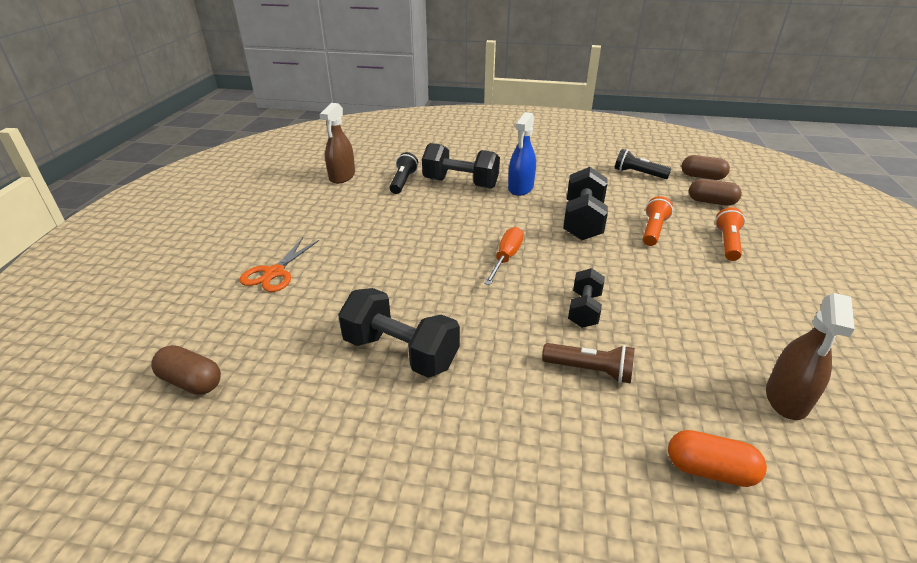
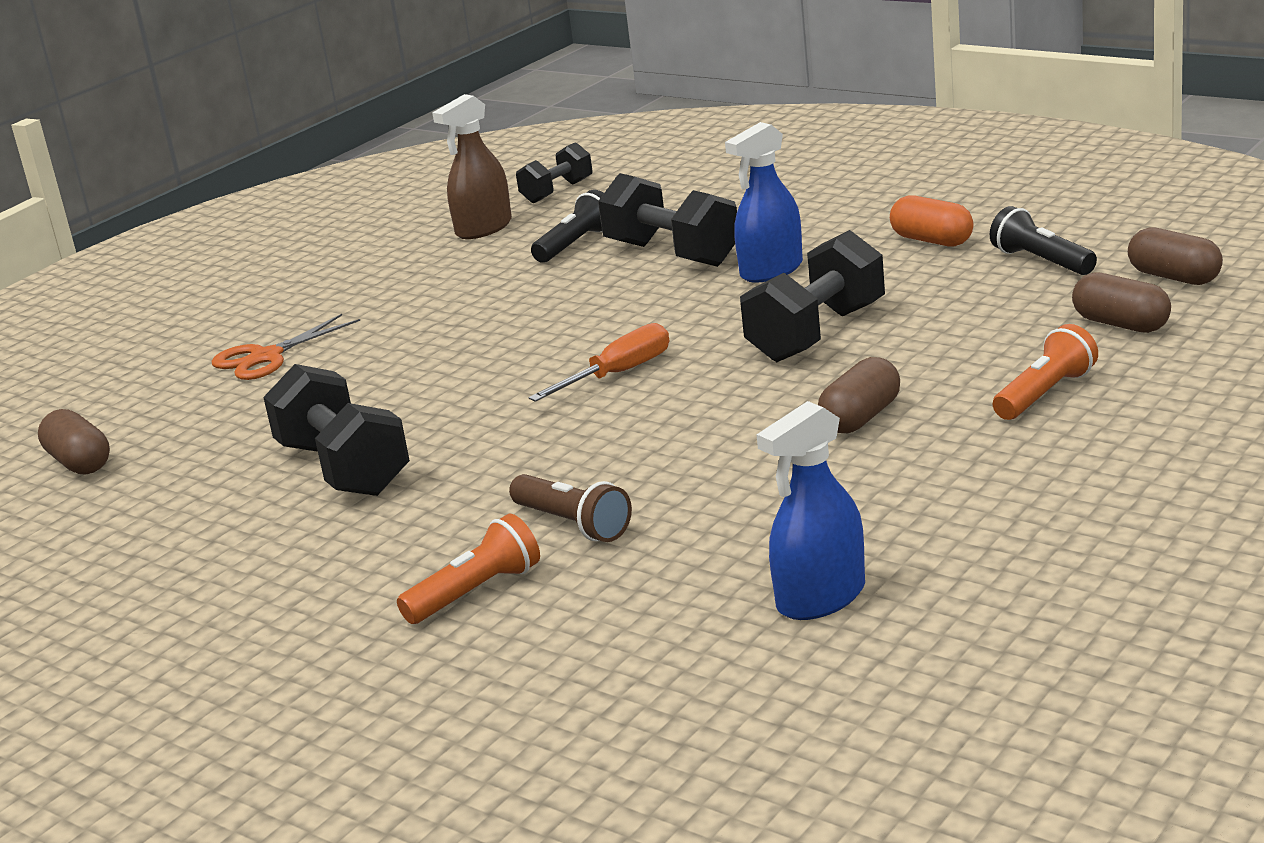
camera: 30 degrees right, 10 degrees down
(584, 310) = (656, 455): black dumbbell -> black dumbbell (557, 192)
(653, 230) = (930, 360): orange flashlight -> orange flashlight (476, 592)
(661, 269) = (861, 418): none -> brown capsule
(709, 470) = (599, 643): orange capsule -> orange capsule (932, 240)
(787, 398) = (821, 597): brown spray bottle -> blue spray bottle

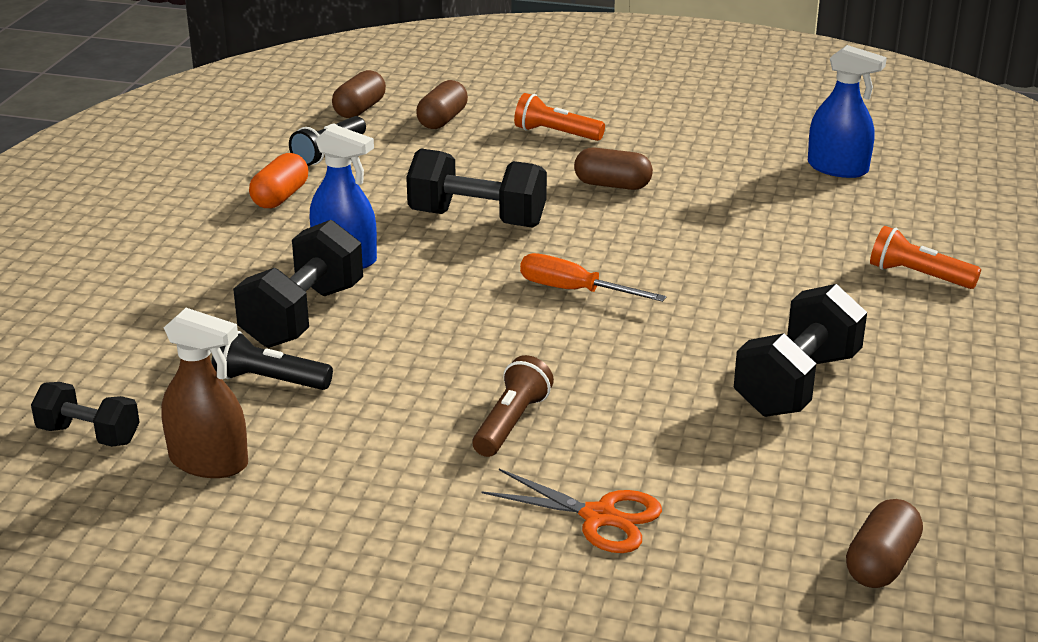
camera: 115 degrees left, 5 degrees up
(573, 524) = (812, 259): brown flashlight -> brown flashlight (511, 422)

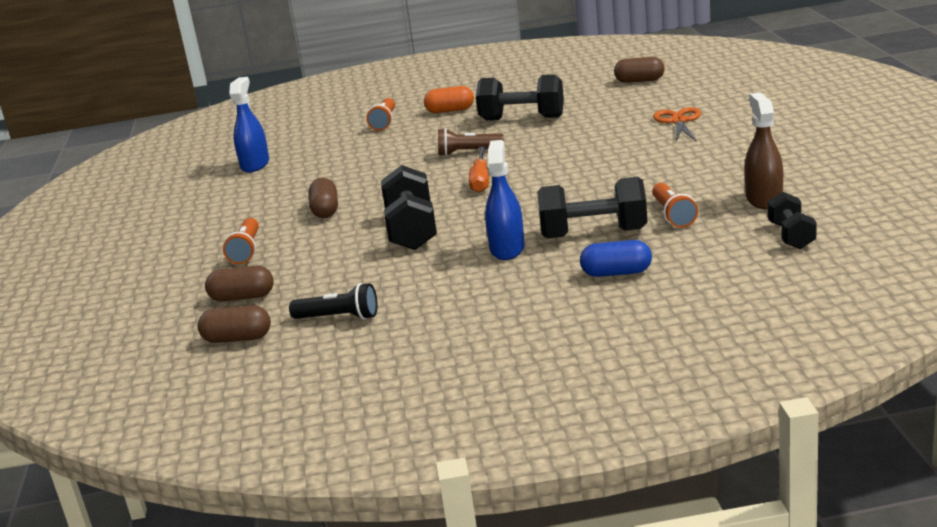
camera: 110 degrees left, 5 degrees down
(189, 299) = (616, 273): none -> blue capsule
(269, 381) = (673, 215): black flashlight -> orange flashlight
(280, 197) = (436, 304): orange capsule -> orange capsule (450, 110)
(511, 422) = (631, 155): brown flashlight -> brown flashlight (468, 152)

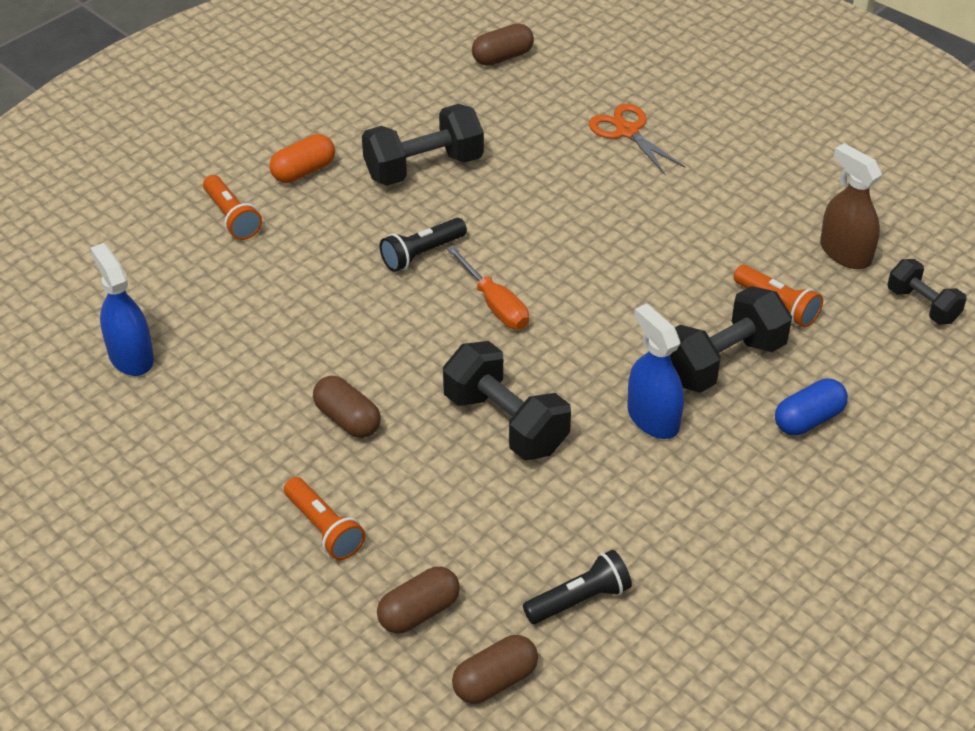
camera: 40 degrees left, 20 degrees up
(468, 152) = (422, 254): brown flashlight -> black flashlight

